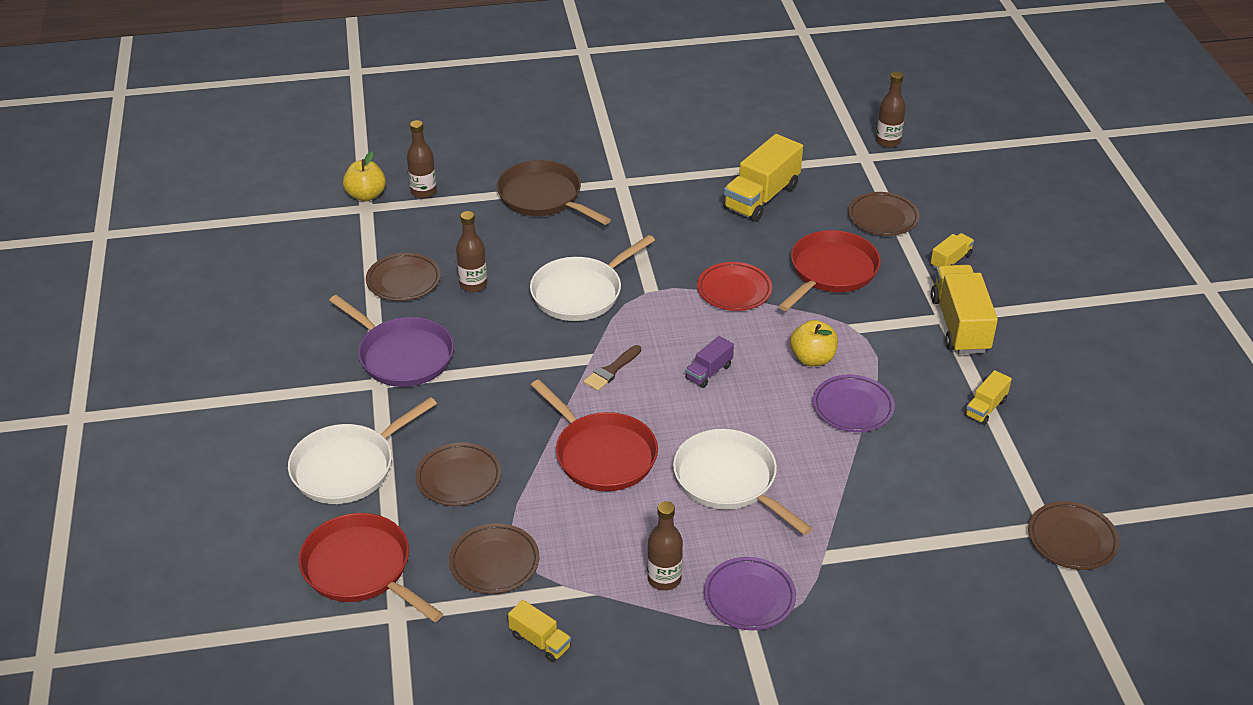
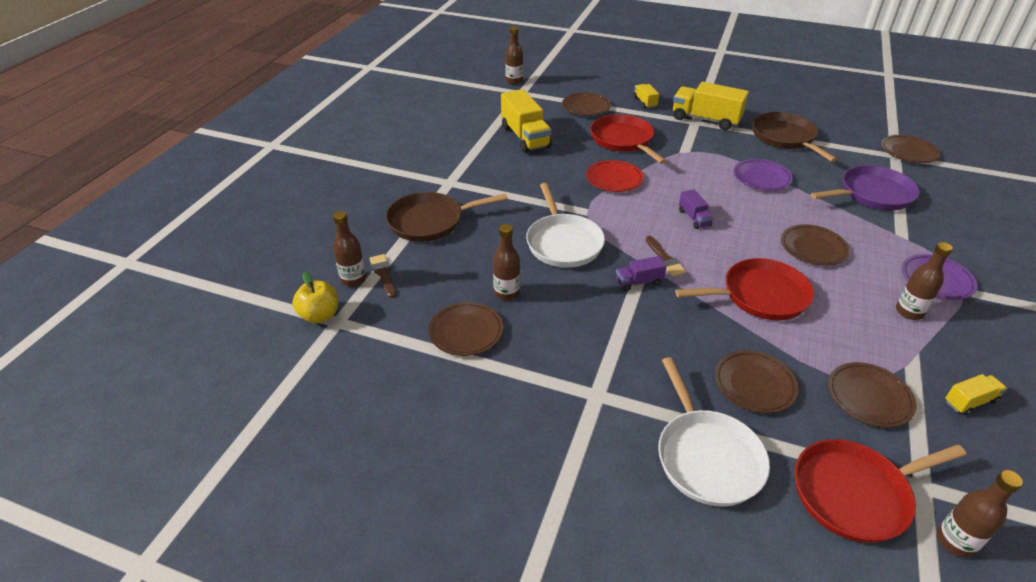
camera: 60 degrees left, 0 degrees up
(343, 641) = (955, 541): none -> brown bottle
(403, 356) = (570, 366): purple pan -> purple pan (872, 194)
(443, 204) = (383, 274): none -> brown brush
(556, 363) = (639, 282): none -> purple truck
(729, 480) = (813, 248): white pan -> brown plate
(812, 358) = (705, 175): yellow apple -> none
(985, 408) = (785, 138): yellow truck -> brown pan

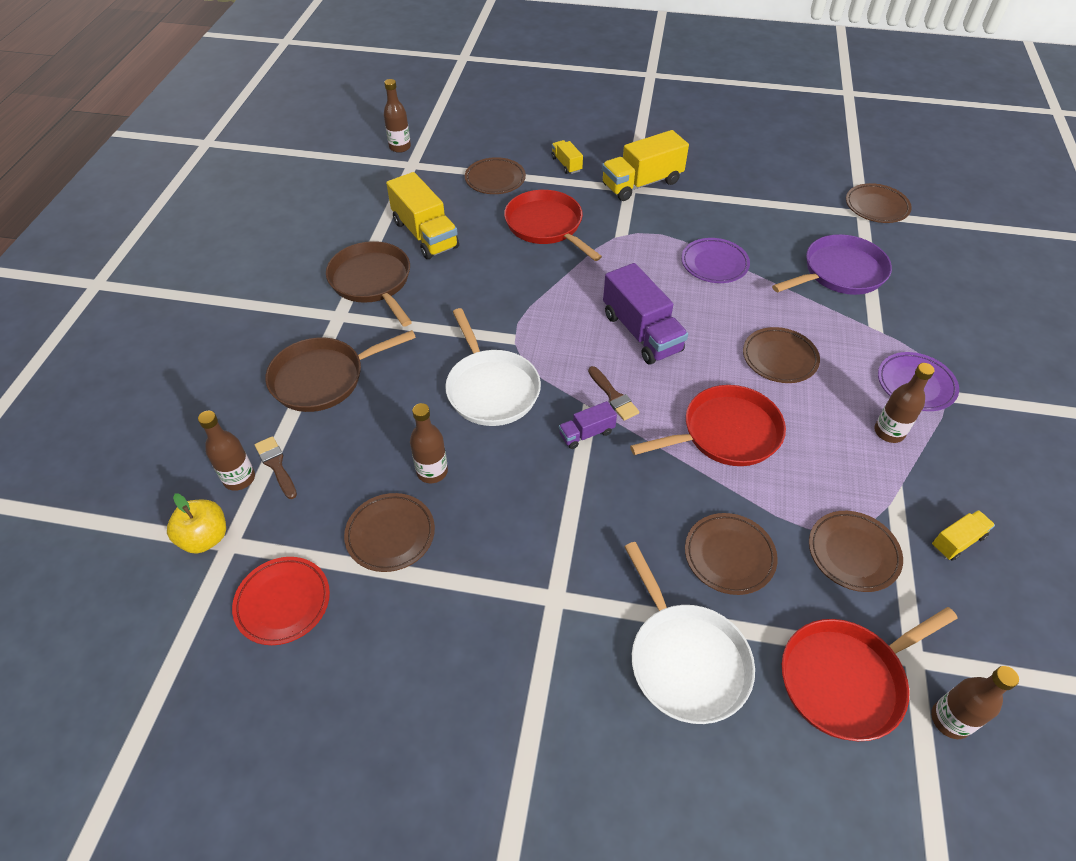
camera: 10 degrees left, 10 degrees up
(614, 179) = (541, 286): red plate -> red plate (283, 602)
(694, 218) = (641, 332): purple truck -> purple truck, size x1.97
(705, 120) = (642, 183): yellow truck -> yellow truck turned 45 degrees counterclockwise
(785, 138) = (736, 201): brown pan -> brown pan (372, 281)

